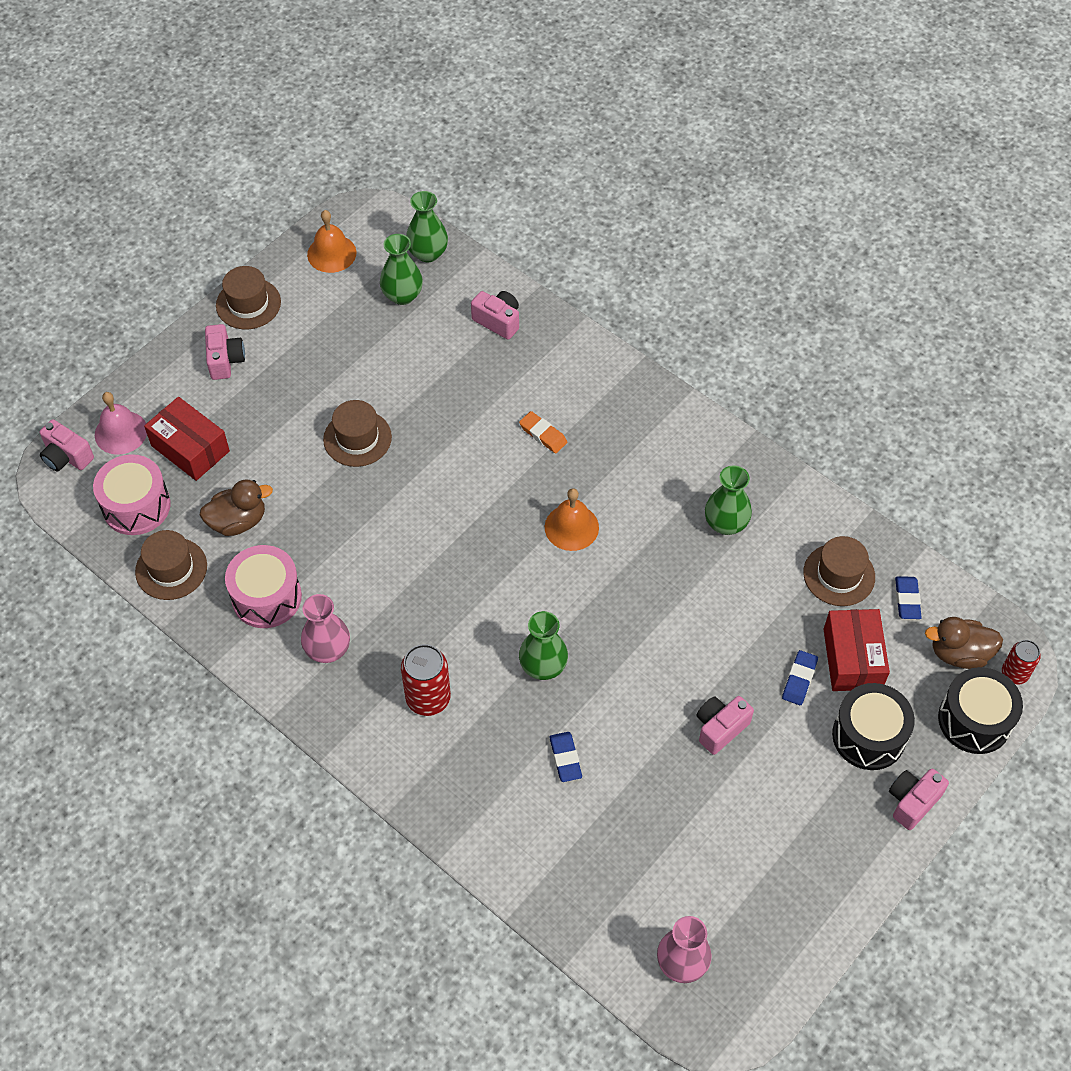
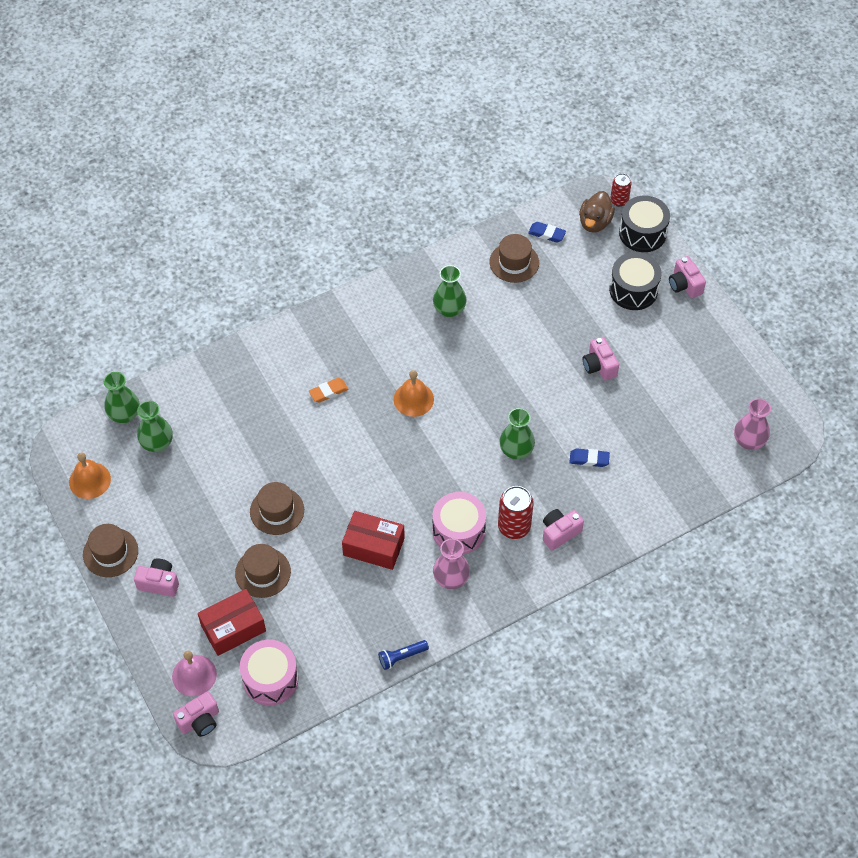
camera: 70 degrees left, 0 degrees up
(171, 569) = (338, 667): brown hat -> brown hat (263, 572)
(204, 630) = (402, 657): none -> blue flashlight
(238, 521) = (316, 611): brown duck -> none
(266, 597) = (391, 608): pink drum -> pink drum (458, 531)
(498, 321) = (213, 388): pink camera -> pink camera (559, 533)
(799, 679) = (581, 311): blue eraser -> none
(852, 659) = (577, 278): red box -> red box (373, 546)

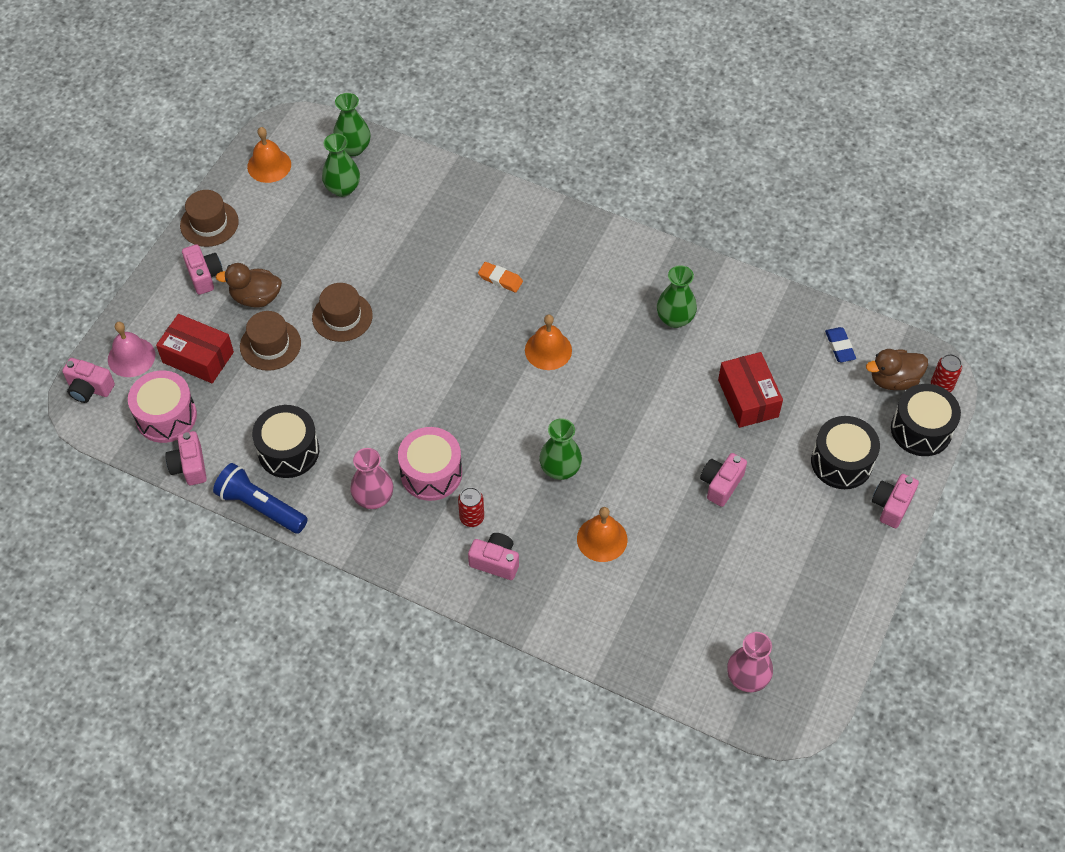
camera: 55 degrees right, 0 degrees up
(210, 558) = (256, 297): none -> brown duck
(329, 686) = (189, 466): none -> pink camera
(368, 612) = (288, 451): none -> black drum
(373, 546) = (361, 414): red box -> red box (748, 398)
(402, 657) = (260, 506): blue flashlight -> blue flashlight, size x1.70
(514, 262) = (779, 339): brown hat -> none
(514, 527) = (472, 518): red can -> red can, size x0.63
(589, 459) = (602, 539): blue eraser -> orange bell

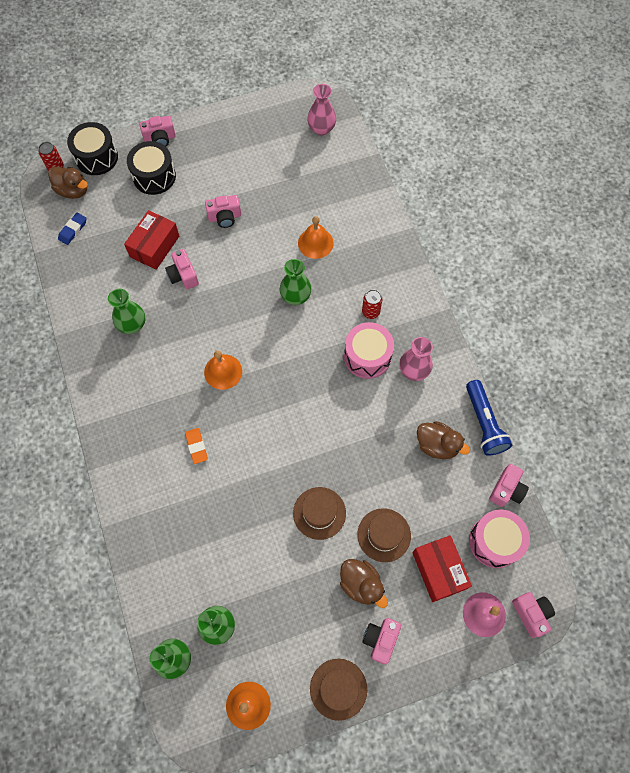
camera: 135 degrees left, 10 degrees up
(288, 451) = (437, 445): black drum -> brown duck
(495, 561) = (382, 278): pink camera -> pink camera (183, 275)

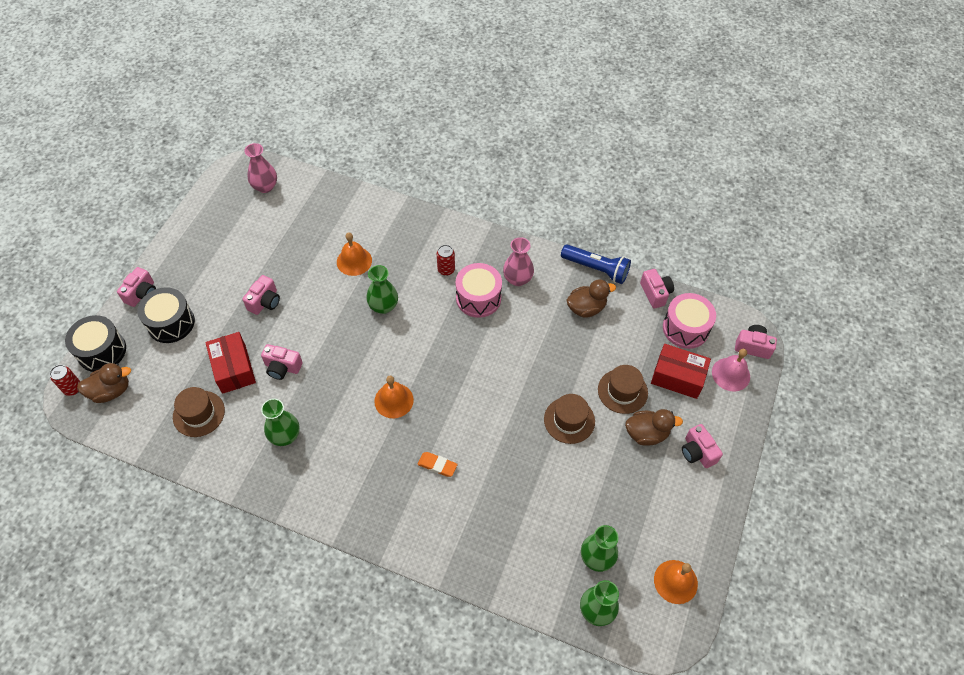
camera: 50 degrees left, 10 degrees down
(73, 230) = (148, 418): blue eraser -> none
(338, 689) = (711, 508): brown hat -> brown hat (199, 413)

